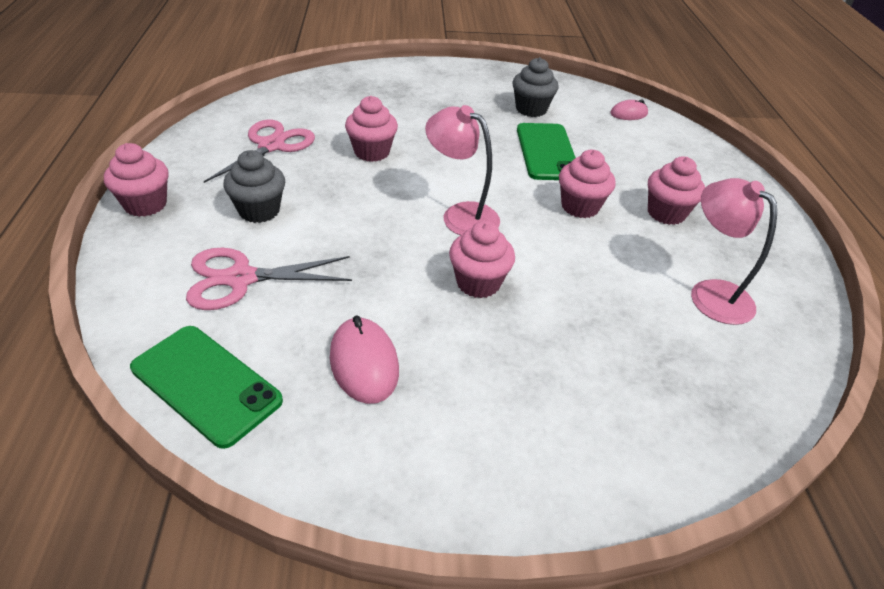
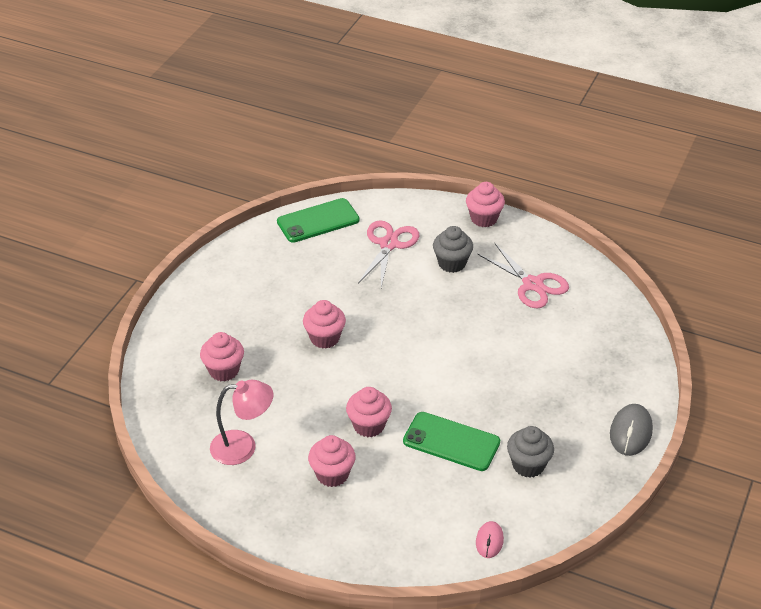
camera: 120 degrees right, 0 degrees up
(364, 363) = (295, 273): pink mouse -> none
(372, 152) = (500, 335): pink cupcake -> pink cupcake (224, 370)
(446, 71) = (631, 432): none -> grey mouse
(460, 215) = (395, 355): pink lamp -> none

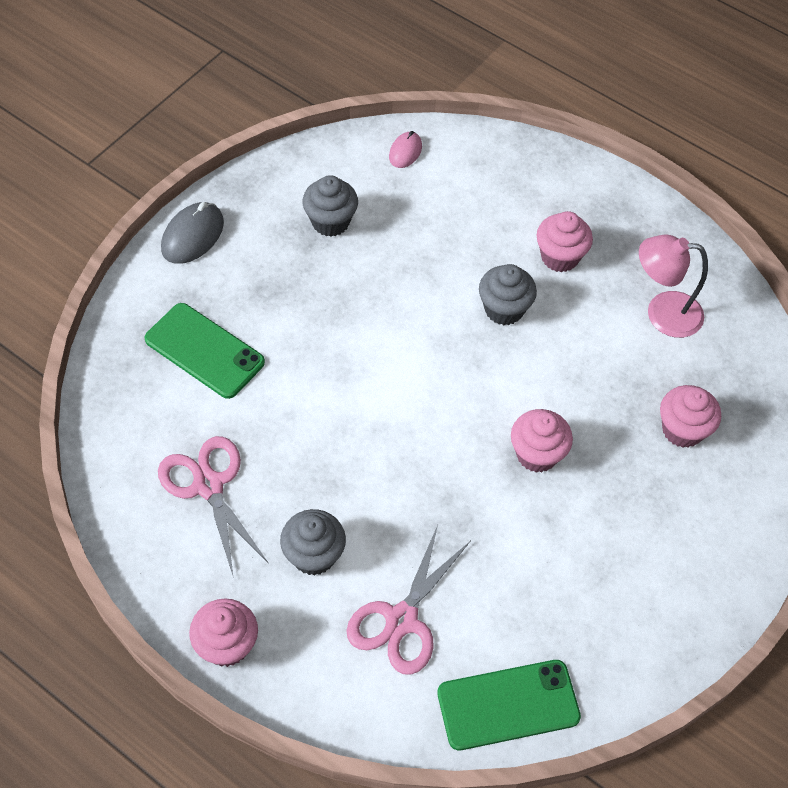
camera: 170 degrees left, 15 degrees up
(369, 425) = (504, 309): pink cupcake -> grey cupcake
(451, 442) = (409, 268): green phone -> green phone (204, 351)

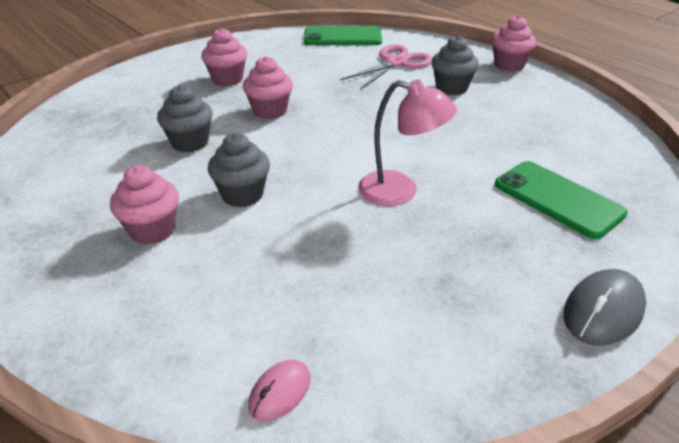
camera: 165 degrees left, 20 degrees down
(208, 485) = (534, 122): pink scissors -> none
(330, 222) = (414, 303): grey cupcake -> grey cupcake (190, 143)
(662, 313) = (91, 174): pink lamp -> pink lamp (400, 191)
(682, 430) = (148, 111): pink cupcake -> pink cupcake (227, 79)

